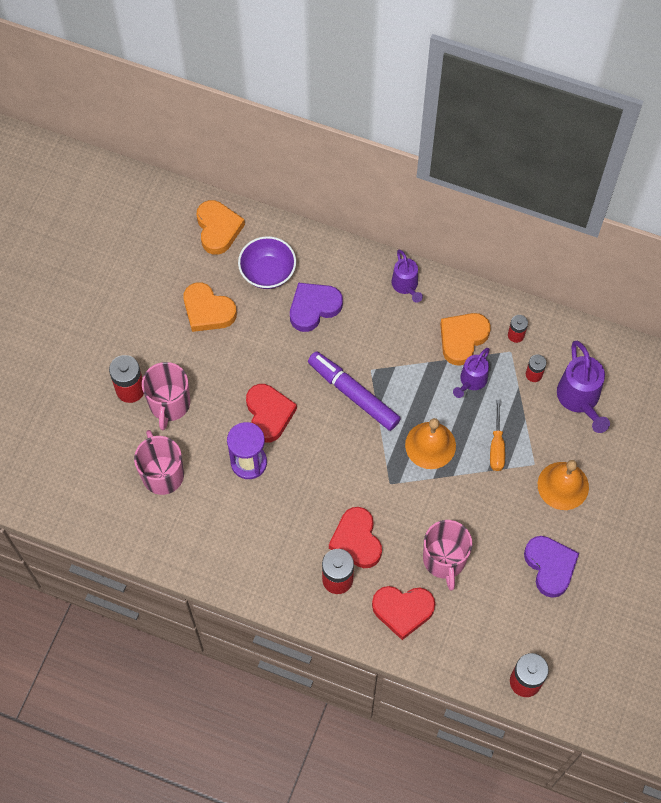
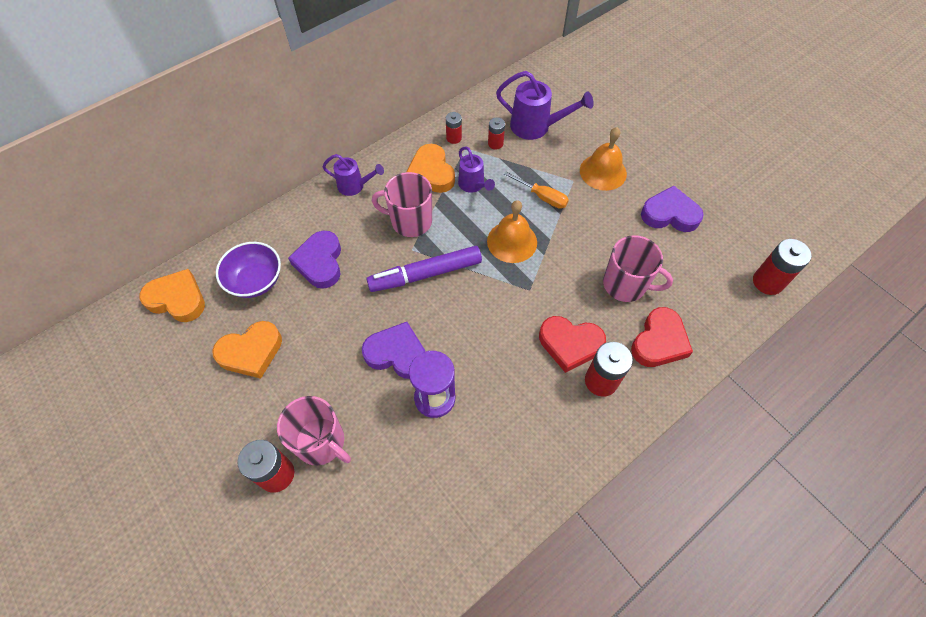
camera: 60 degrees left, 5 degrees down
(162, 474) = (393, 491): pink mug -> pink mug (410, 221)
(269, 414) = (397, 354): red heart -> purple heart

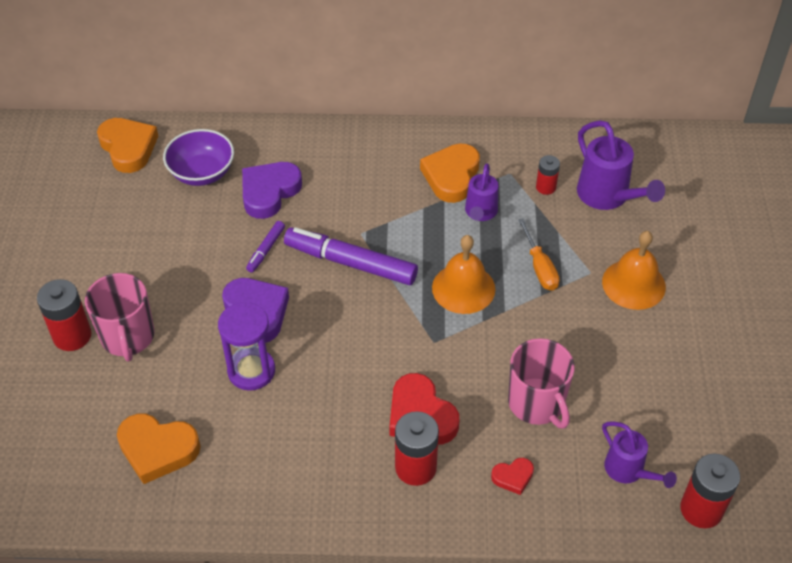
camera: 40 degrees right, 10 degrees down
(251, 352) = (143, 228): orange heart -> orange heart (157, 449)
(354, 186) = (366, 144): purple watering can -> purple watering can (628, 471)
(359, 305) = (266, 250): none -> purple marker
(410, 221) = (385, 207): pink mug -> none
(454, 138) = (508, 157): red battery -> none
(659, 341) = (513, 477): red heart -> red heart, size x0.51
(670, 214) = (663, 371): purple heart -> none

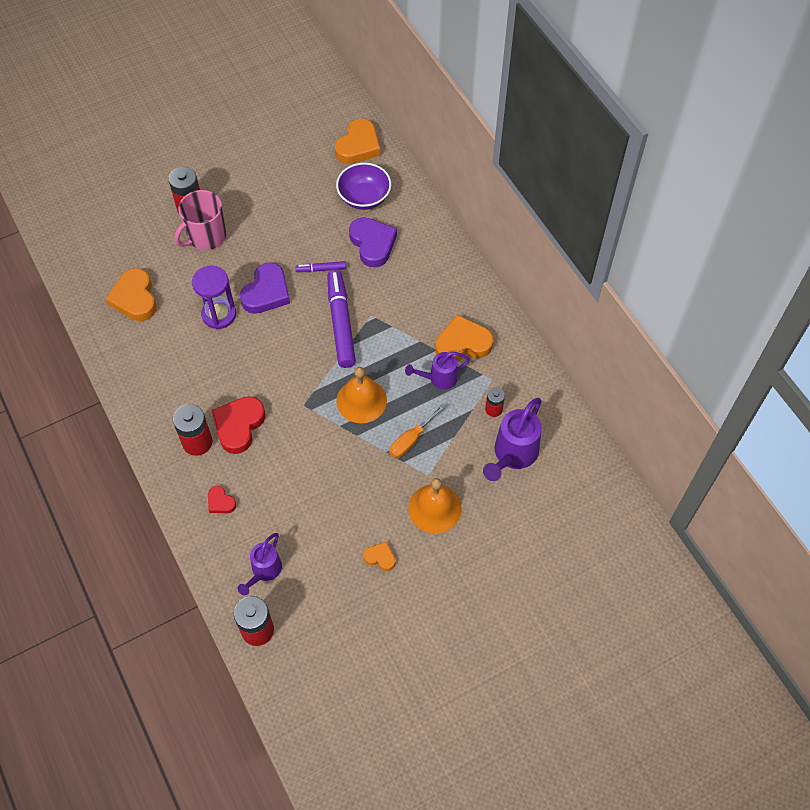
camera: 60 degrees right, 10 degrees up
(269, 192) = (372, 244): purple heart -> purple heart turned 60 degrees clockwise
(537, 403) = (288, 490): pink mug -> none
(667, 355) = (380, 557): none -> orange heart

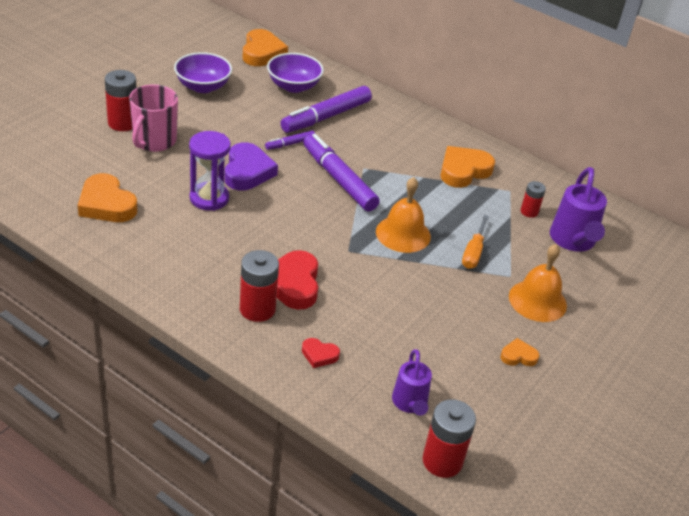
camera: 30 degrees left, 20 degrees down
(281, 179) = (203, 86): none -> purple bowl
(372, 244) = (326, 117): purple heart -> purple marker
(439, 378) = (462, 200): purple watering can -> none

